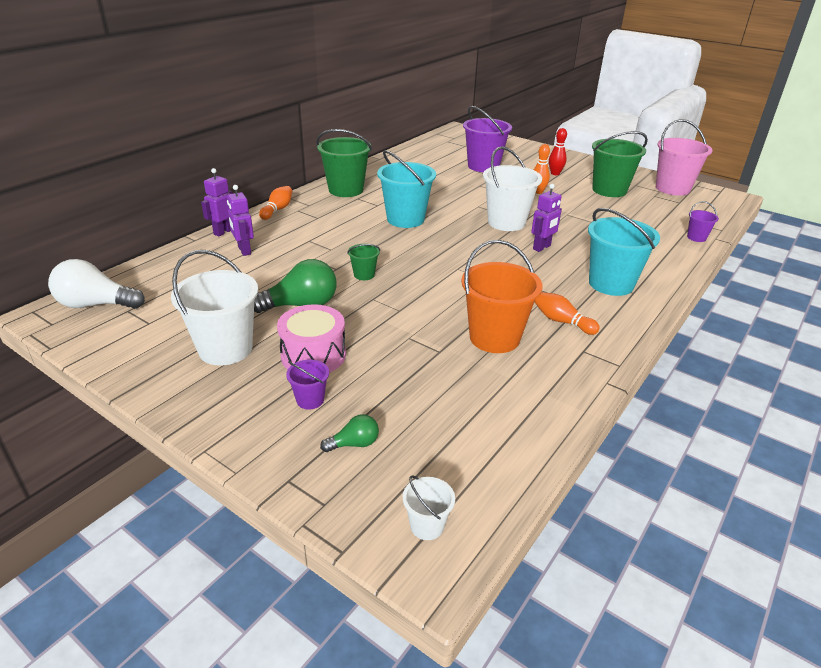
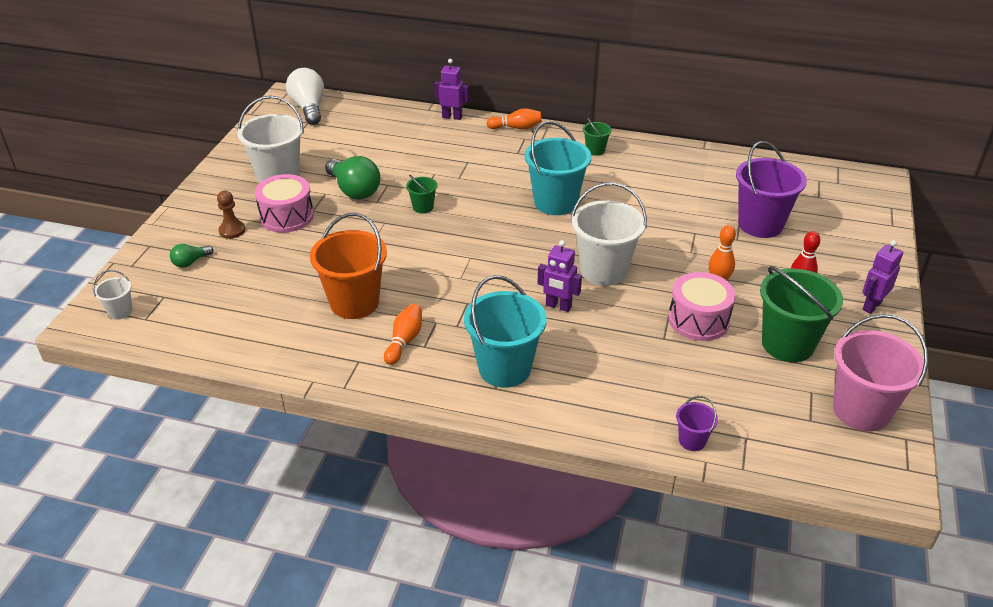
camera: 70 degrees right, 5 degrees up
(244, 250) = (426, 137): purple robot -> purple robot (871, 306)
(310, 400) = (232, 230): purple bucket -> brown pawn
(346, 190) = (595, 150): green bucket -> green bucket, size x0.47
(354, 444) = (190, 262): green light bulb -> green light bulb turned 90 degrees clockwise
(576, 207) = (698, 320): none -> pink drum

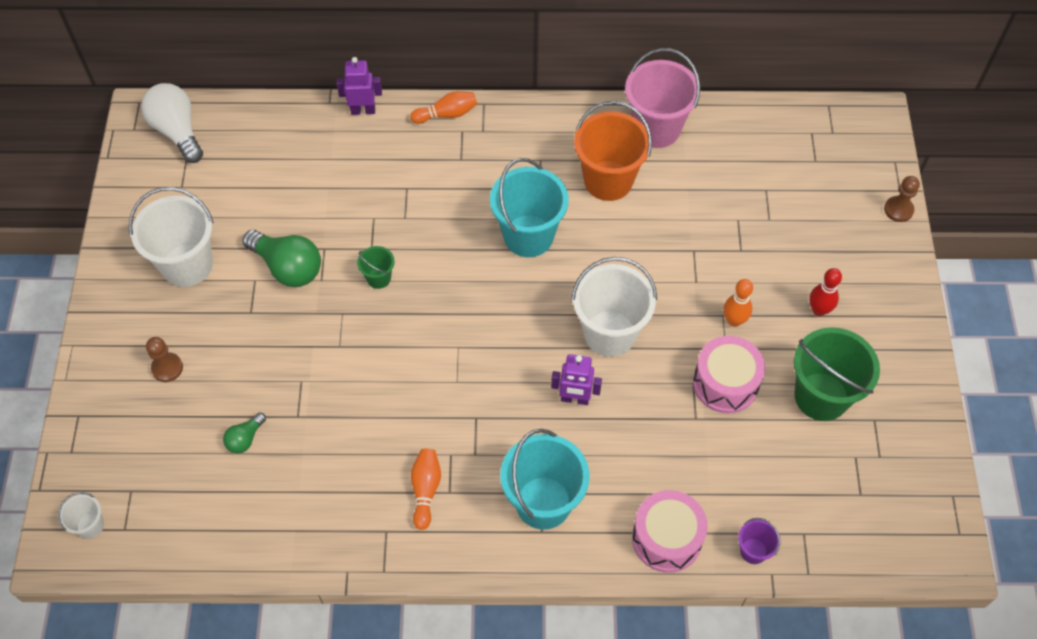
camera: 15 degrees left, 20 degrees up
(190, 262) = (139, 430): green light bulb -> green light bulb (245, 439)
(287, 216) = (223, 330): pink drum -> pink drum (666, 538)
(354, 303) = (352, 447): orange bucket -> orange bucket (608, 180)
(595, 150) = (551, 135): green bucket -> none
(760, 224) = (761, 221): purple bucket -> none
(861, 410) = (906, 470): pink bucket -> pink bucket (656, 128)
(871, 306) = (895, 320): purple robot -> none
(888, 237) = (898, 210): none -> brown pawn

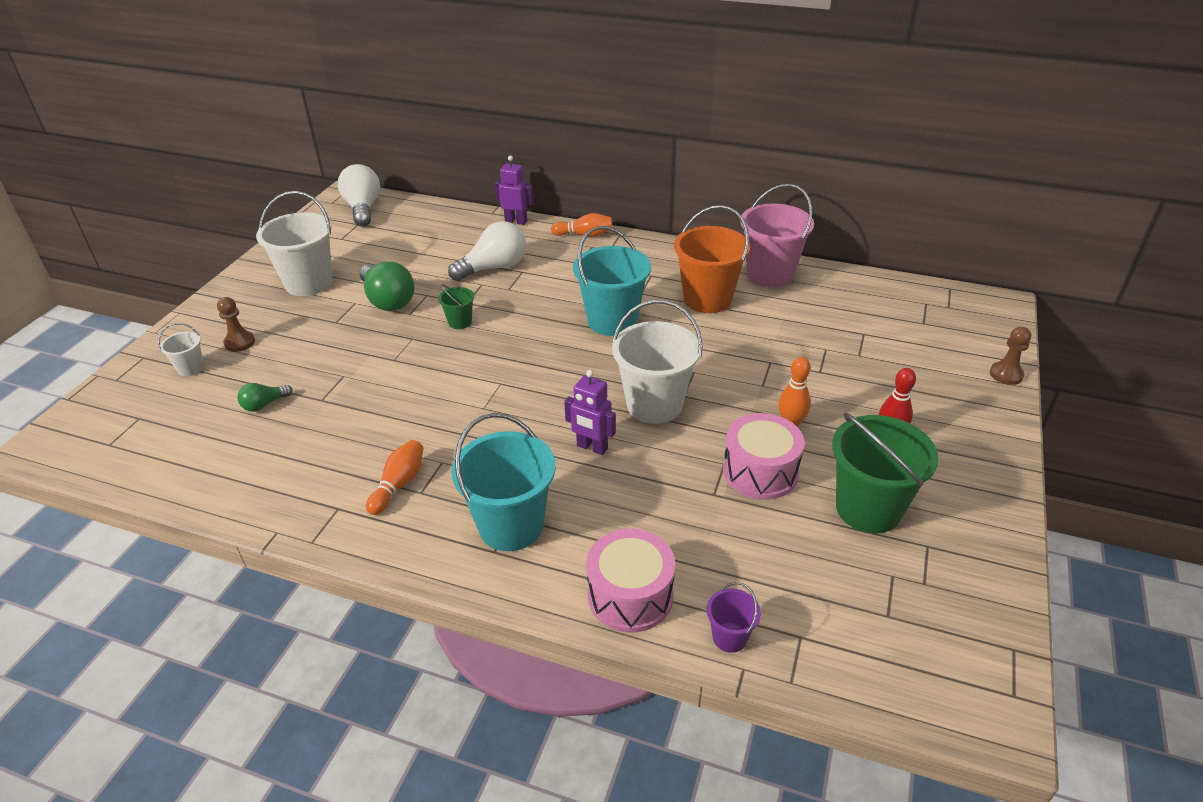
camera: 20 degrees right, 20 degrees down
(90, 526) = (84, 434): white bucket -> white bucket (190, 368)
(374, 190) = (494, 268): none -> white light bulb

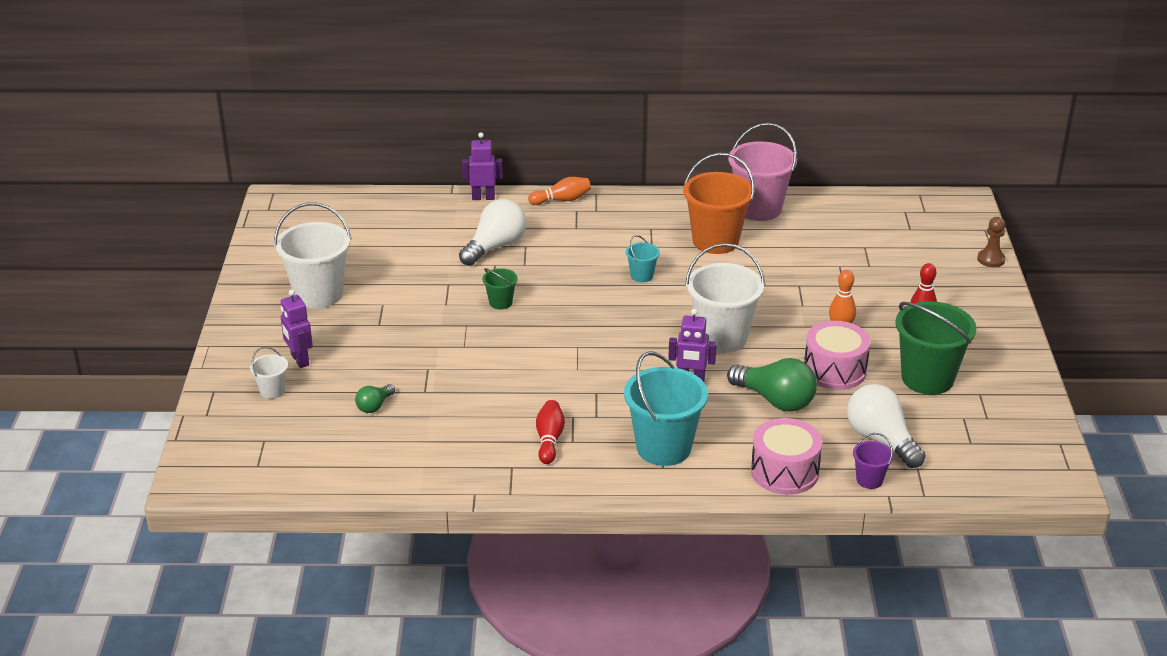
camera: 20 degrees left, 5 degrees down
(239, 342) = (299, 360): brown pawn -> purple robot
(363, 209) = (309, 210): white light bulb -> white light bulb (881, 440)
(388, 300) = (414, 296): green light bulb -> green light bulb (775, 400)
(399, 484) = (549, 440): orange bowling pin -> red bowling pin
(612, 321) = (642, 276): turquoise bucket -> turquoise bucket, size x0.47

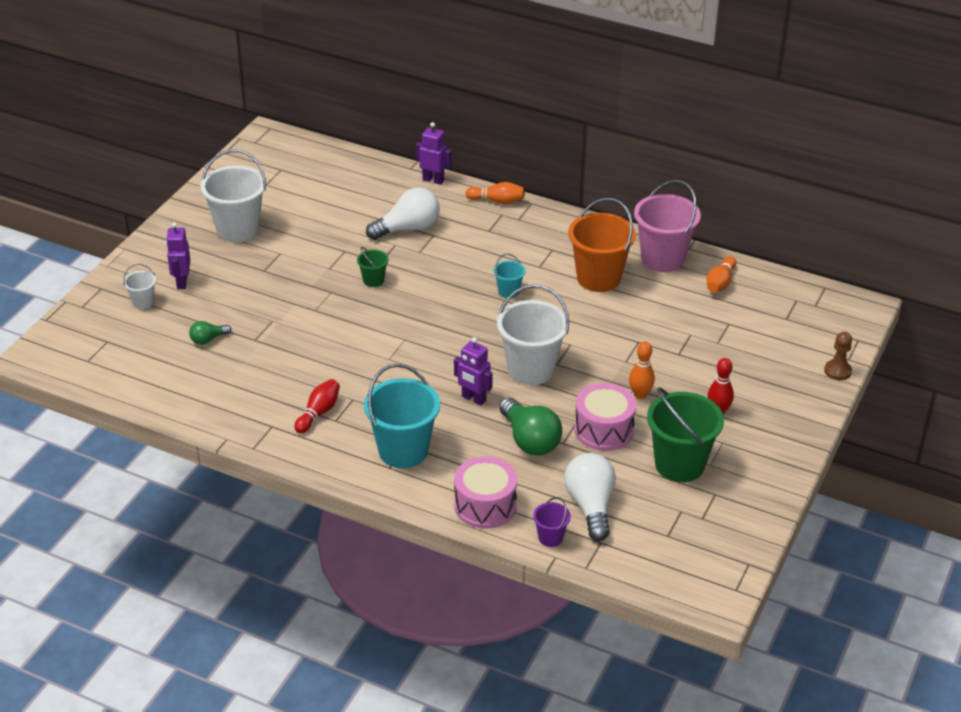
camera: 25 degrees right, 5 degrees up
(827, 215) = (720, 283): none -> orange bowling pin

